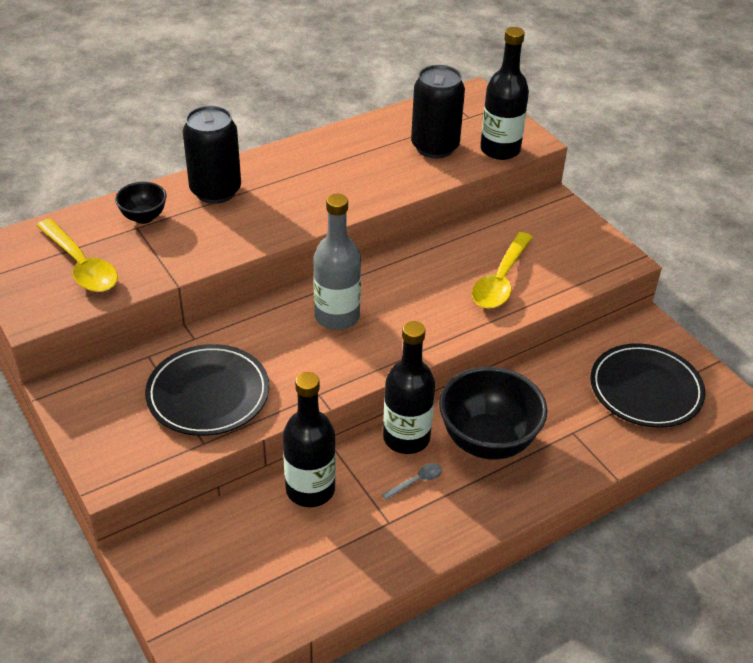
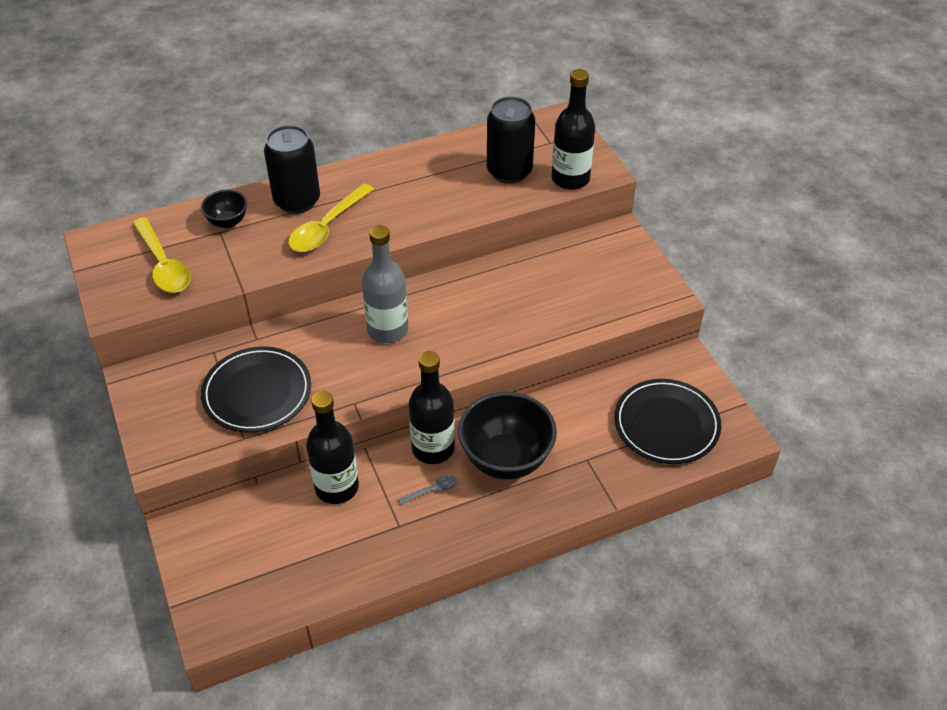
camera: 10 degrees right, 5 degrees up
(501, 280) = (547, 307): yellow spoon -> yellow spoon (327, 227)

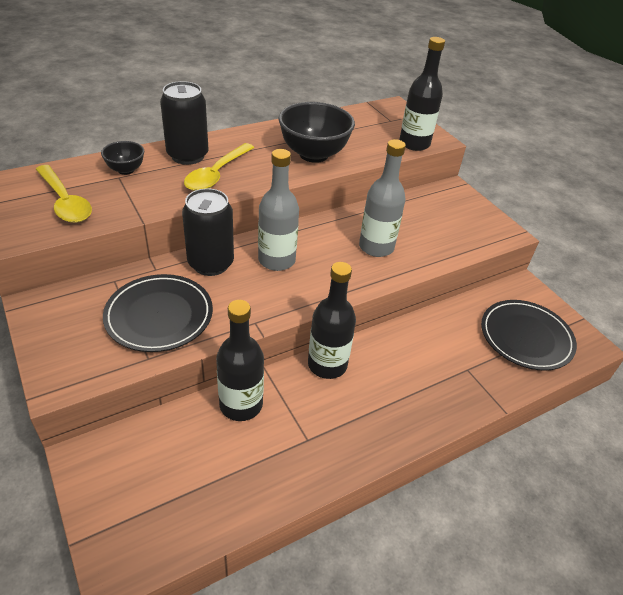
camera: 10 degrees left, 5 degrees down
(432, 490) = (333, 403): grey spoon -> none
(504, 314) = (376, 247): none -> grey bottle
(506, 459) = (396, 372): black bowl -> black bowl (313, 154)
(509, 171) = (364, 138): black can -> black can (211, 263)

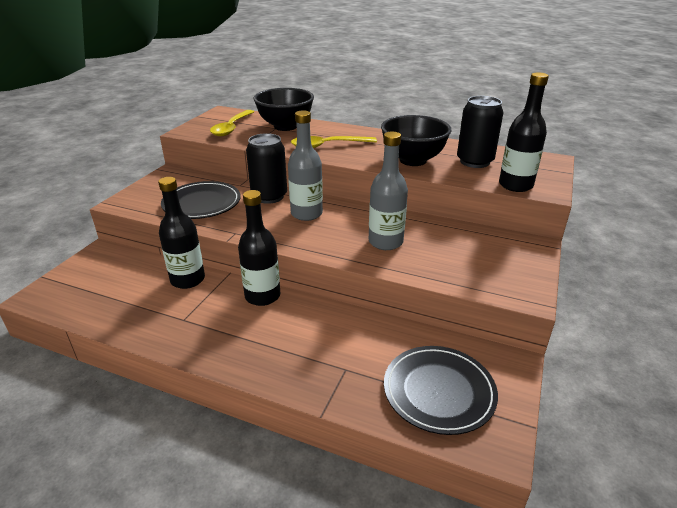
camera: 55 degrees right, 10 degrees down
(126, 170) = (285, 126): black bowl -> black bowl, size x1.95
(187, 156) = (330, 132): black can -> black can (474, 162)

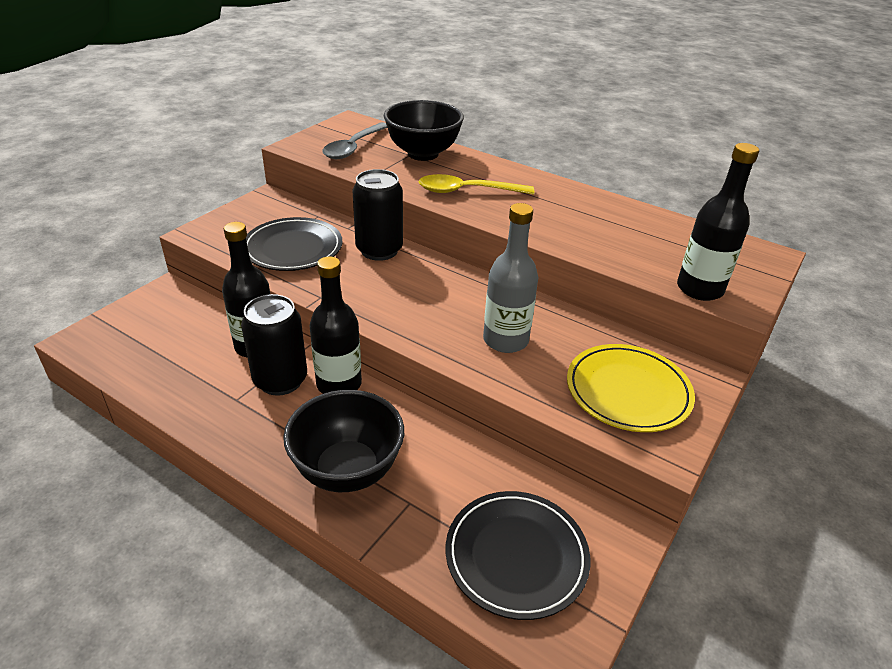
camera: 10 degrees right, 5 degrees up
(232, 128) = (354, 147): yellow spoon -> grey spoon
(306, 214) = (418, 283): grey bottle -> none
(413, 160) = (572, 229): black bowl -> black bowl (347, 471)
(474, 162) = (657, 243): black can -> black can (280, 380)
(485, 262) = (628, 391): none -> yellow plate

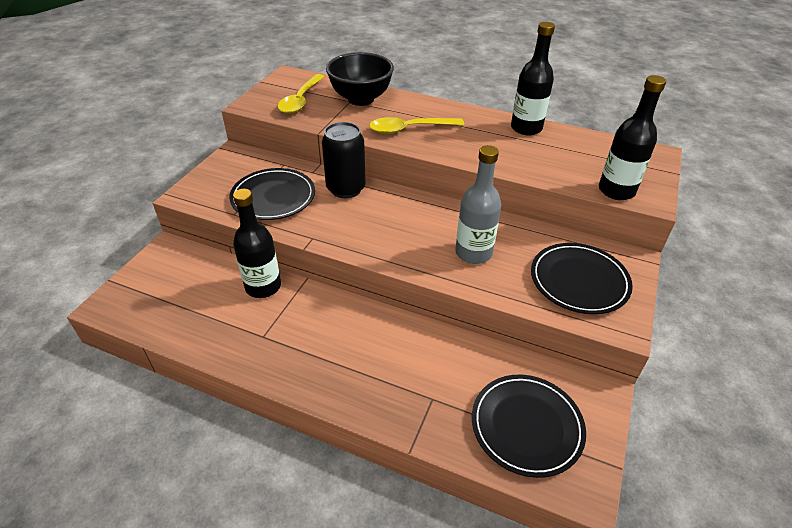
camera: 10 degrees left, 5 degrees up
(280, 380) = (294, 313): black can -> none
(339, 384) = (343, 308): black bottle -> black bottle (526, 128)
(347, 471) = (375, 381): black bowl -> none
(354, 147) = (301, 100): grey spoon -> yellow spoon
(628, 391) = (579, 281): yellow plate -> black plate

